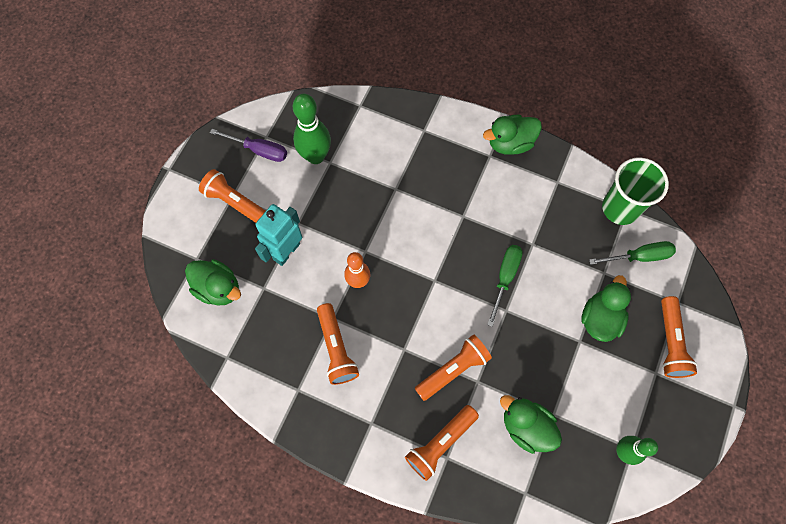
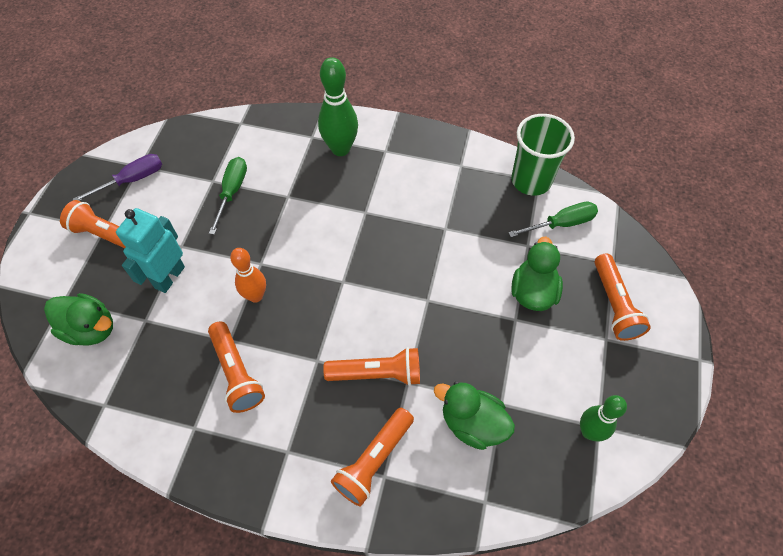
camera: 10 degrees left, 10 degrees down
(259, 150) = (132, 180): purple screwdriver -> purple screwdriver turned 45 degrees counterclockwise
(315, 156) = (196, 177): green bowling pin -> green bowling pin (340, 149)
(453, 370) = (377, 374): orange flashlight -> orange flashlight turned 45 degrees clockwise
(505, 278) = (421, 267): green screwdriver -> green screwdriver (232, 192)
(510, 143) = (404, 136): green duck -> none

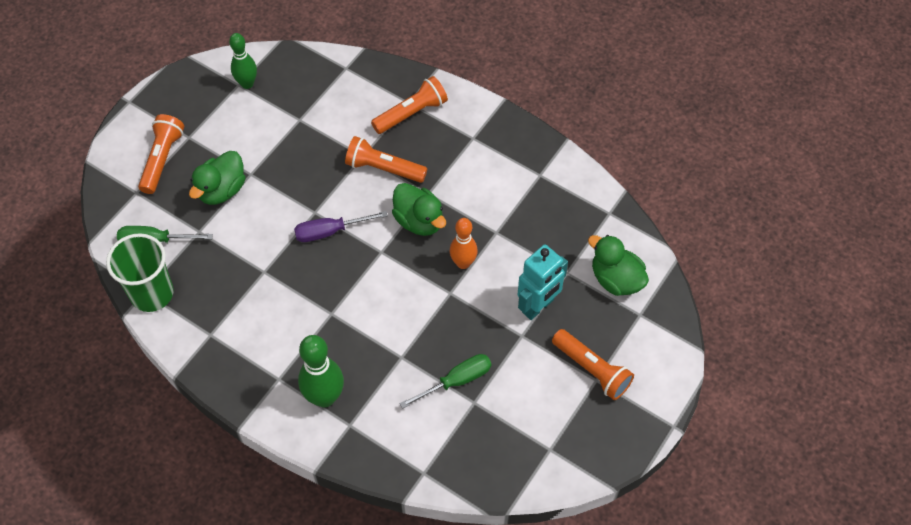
camera: 160 degrees left, 0 degrees up
(132, 180) = (560, 432): purple screwdriver -> purple screwdriver (330, 231)
(232, 192) = (456, 381): green screwdriver -> green screwdriver turned 150 degrees counterclockwise
(236, 373) = (496, 204): orange flashlight -> none
(472, 423) = (328, 114): green duck -> green duck (419, 221)

